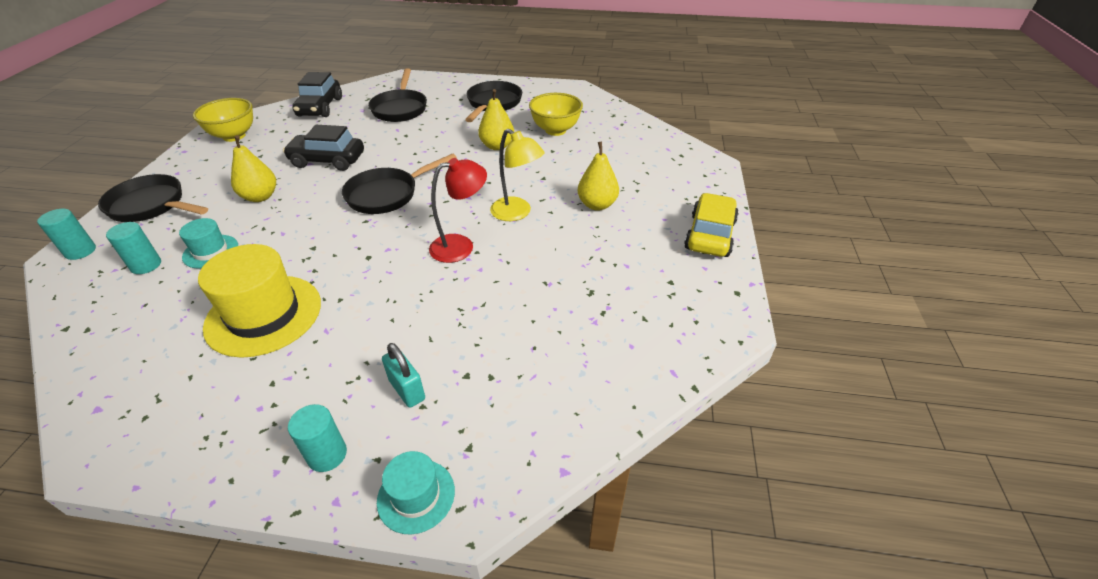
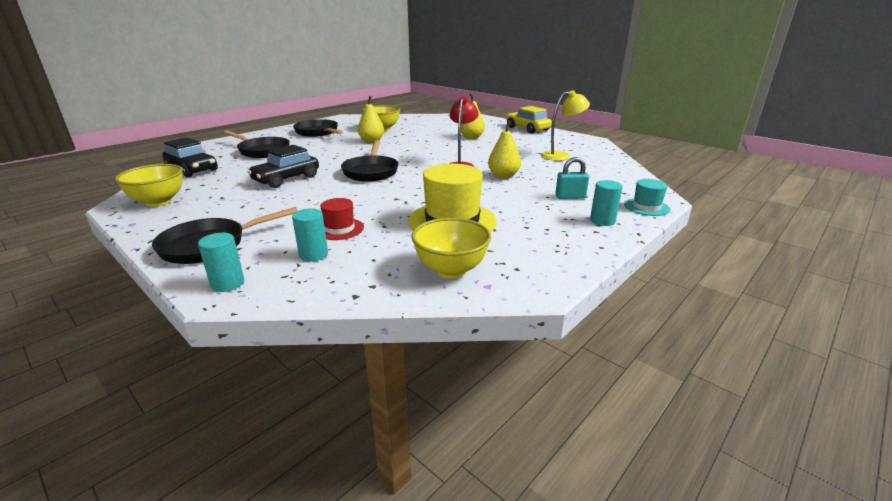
camera: 55 degrees left, 15 degrees down
(129, 367) = (451, 270): none -> yellow bowl
(210, 251) = (339, 229): turquoise hat -> red hat
(260, 197) = (292, 204): yellow pear -> yellow pear (503, 176)
(517, 213) = (450, 151): yellow lamp -> yellow lamp (561, 156)

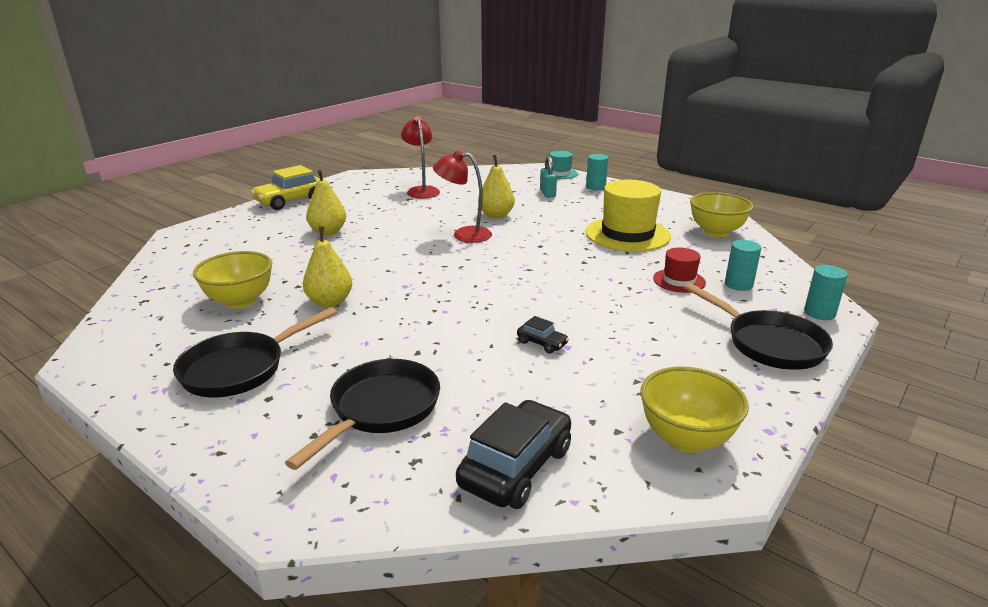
camera: 95 degrees left, 0 degrees up
(286, 179) = (542, 343): black car -> black car, size x0.48
(371, 171) = (494, 285): black pan -> none
(561, 156) = (421, 190): yellow lamp -> red lamp

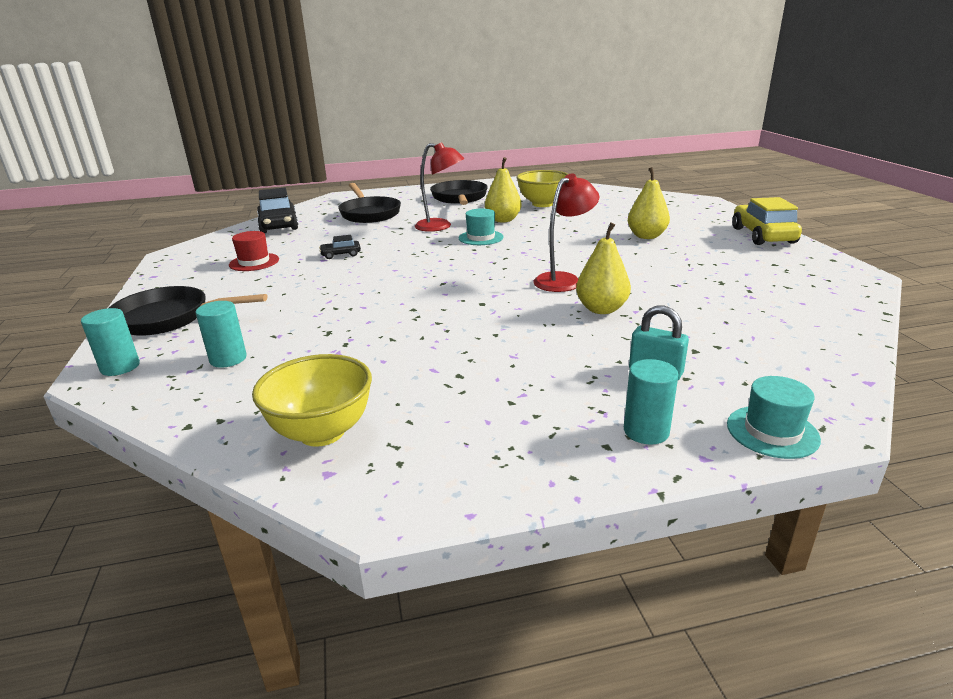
camera: 130 degrees right, 0 degrees up
(404, 292) = (481, 238): none -> turquoise hat
(421, 190) = (751, 295): red lamp -> red lamp (440, 226)
(627, 234) = (428, 361): yellow hat -> none
(679, 281) = (297, 334): red hat -> red hat (254, 262)
(686, 439) = (203, 257): yellow bowl -> none

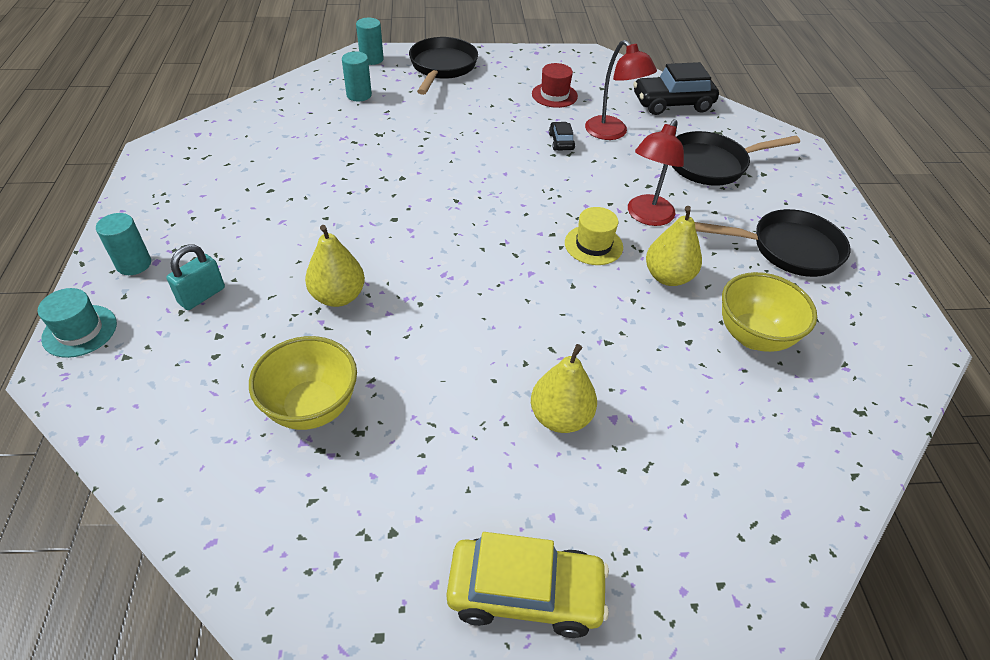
camera: 95 degrees right, 20 degrees up
(322, 432) = (239, 131): yellow bowl -> yellow bowl (312, 407)
(481, 238) = (593, 245): turquoise hat -> yellow hat
(563, 280) = (427, 287): red lamp -> red lamp (612, 133)

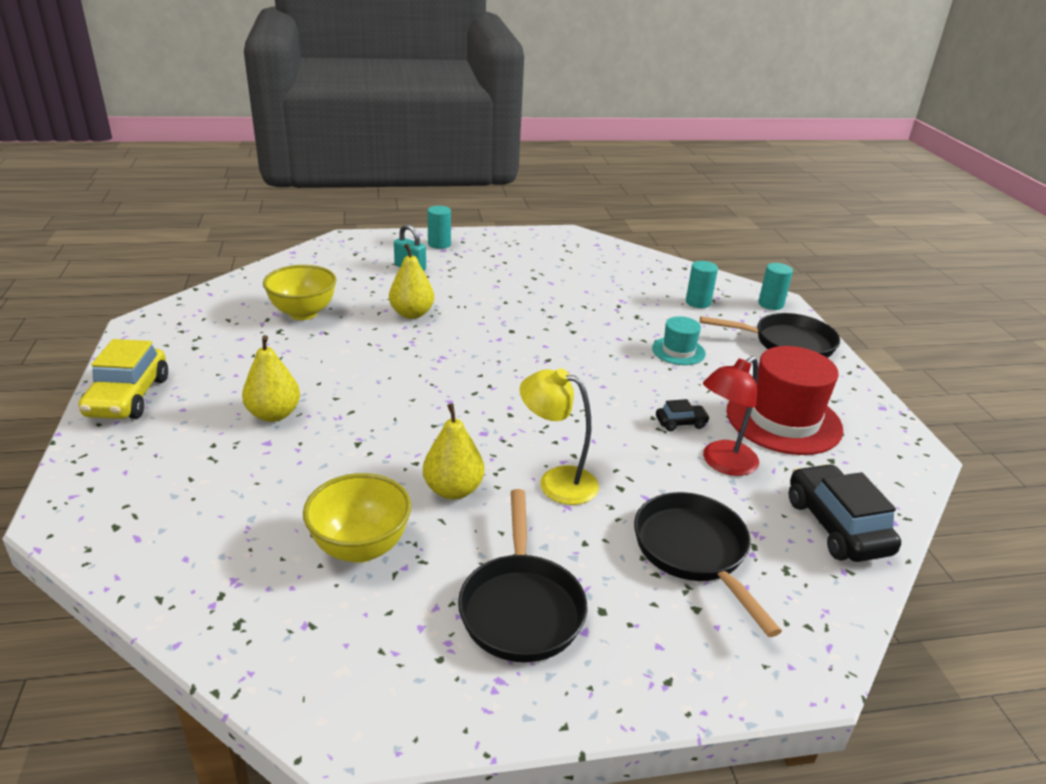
camera: 85 degrees right, 15 degrees down
(80, 331) = (377, 238): turquoise hat -> turquoise hat (678, 351)
(554, 95) = (783, 420): red hat -> red hat, size x1.90
(593, 245) = (497, 440): yellow hat -> none
(647, 217) = (556, 481): red lamp -> yellow lamp

